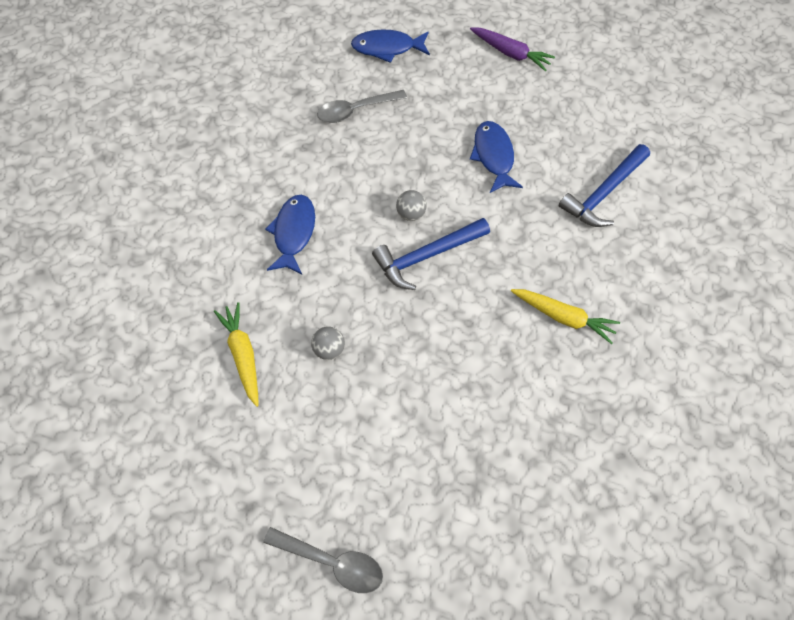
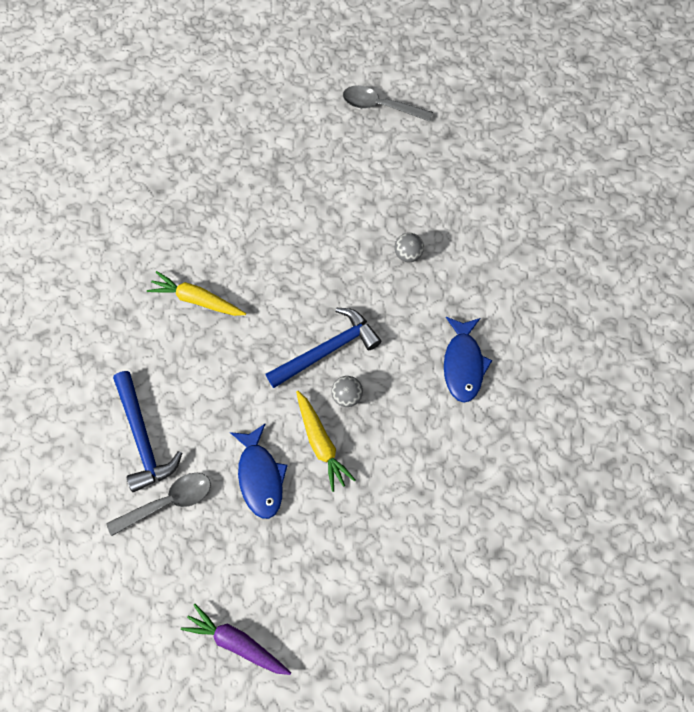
camera: 175 degrees right, 5 degrees up
(243, 355) = (483, 243): yellow carrot -> yellow carrot (321, 443)
(355, 110) = (424, 529): grey spoon -> grey spoon (168, 502)
(387, 48) = (398, 637): blue fish -> none
(603, 193) = (142, 438): blue hammer -> blue hammer turned 120 degrees clockwise

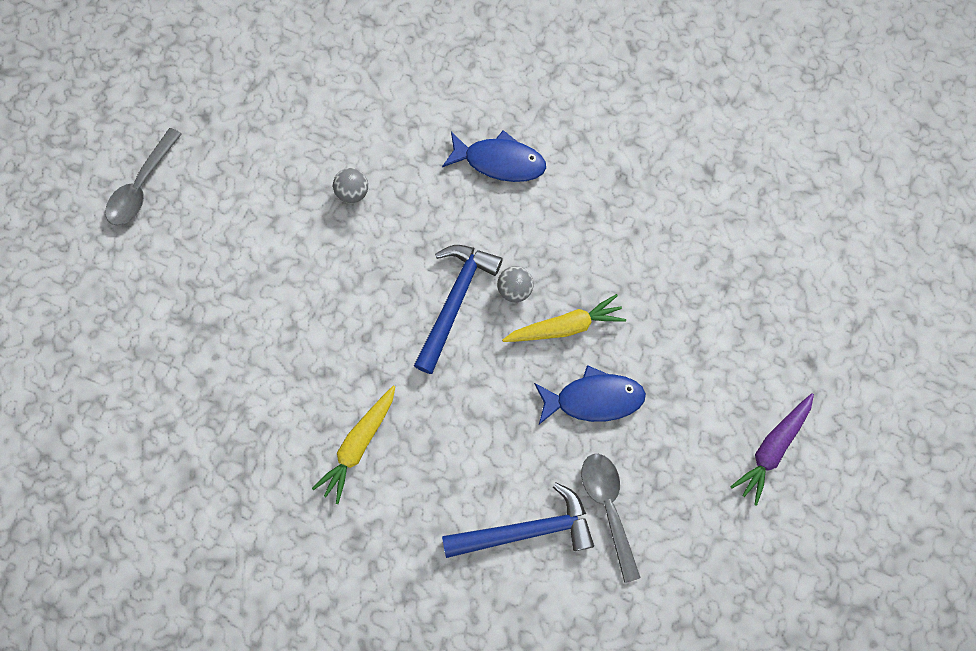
camera: 80 degrees left, 5 degrees up
(327, 350) = (455, 301): blue hammer -> blue hammer turned 45 degrees clockwise

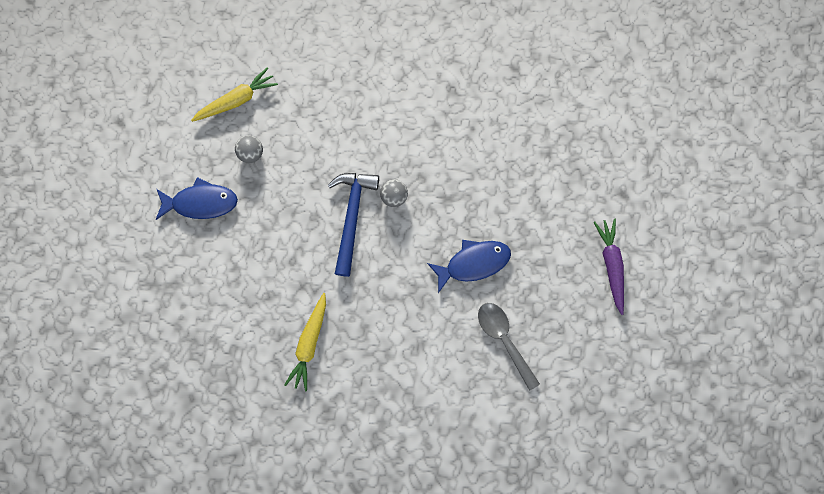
camera: 15 degrees left, 5 degrees up
(142, 186) = (87, 190): grey spoon -> none
(499, 161) = (357, 101): blue fish -> blue fish (201, 202)
(526, 530) = (449, 372): blue hammer -> none
(565, 326) = (438, 214): yellow carrot -> yellow carrot (237, 100)
(772, 448) = (610, 265): purple carrot -> purple carrot turned 150 degrees clockwise

